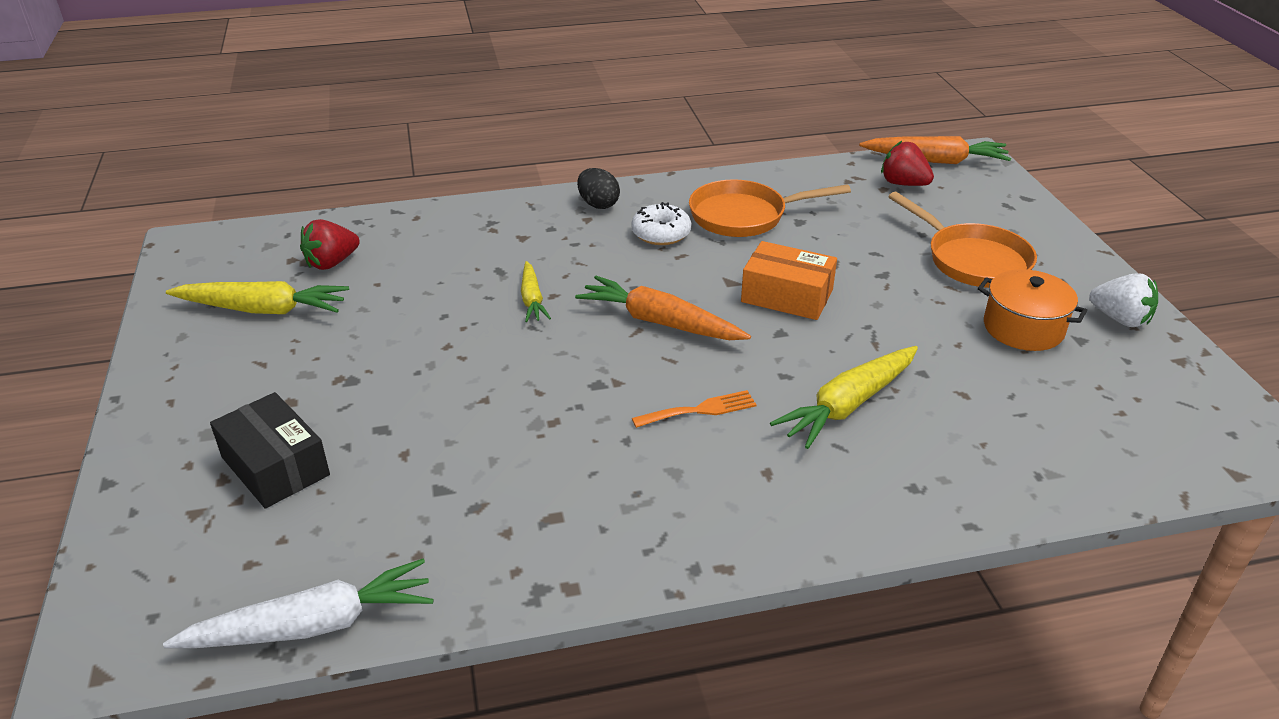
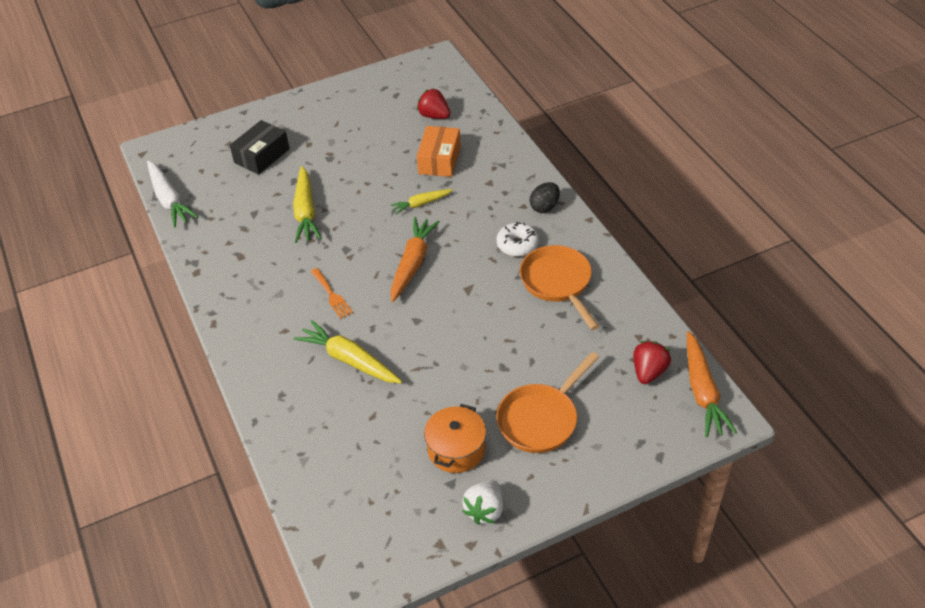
camera: 80 degrees right, 10 degrees up
(263, 309) = (382, 108): yellow carrot -> yellow carrot (306, 212)
(787, 296) = (459, 318): orange box -> orange box (439, 160)

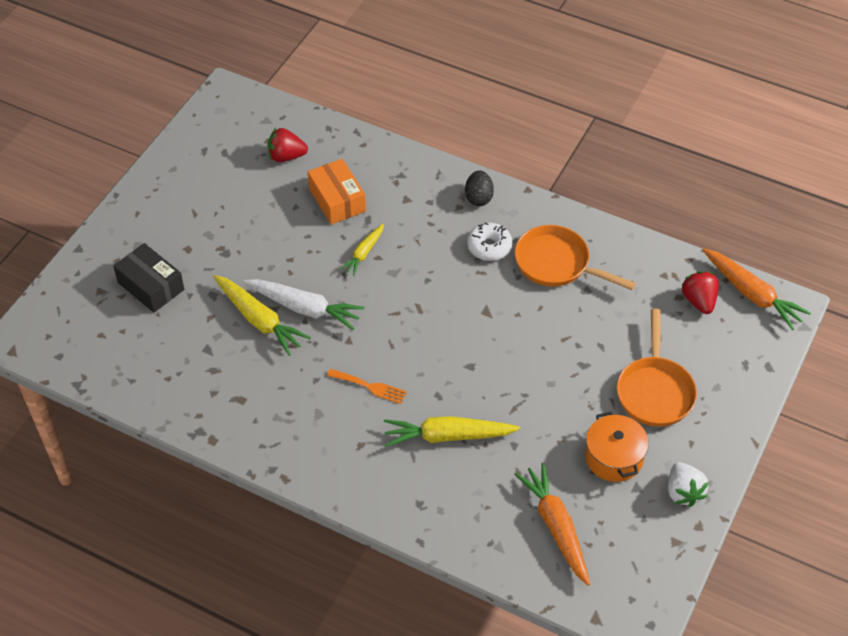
camera: 40 degrees left, 5 degrees up
(169, 200) = (101, 384): white carrot -> white carrot (304, 308)
(262, 156) = (151, 286): black box -> black box turned 45 degrees counterclockwise
(412, 263) = (413, 315): orange carrot -> orange carrot (555, 527)

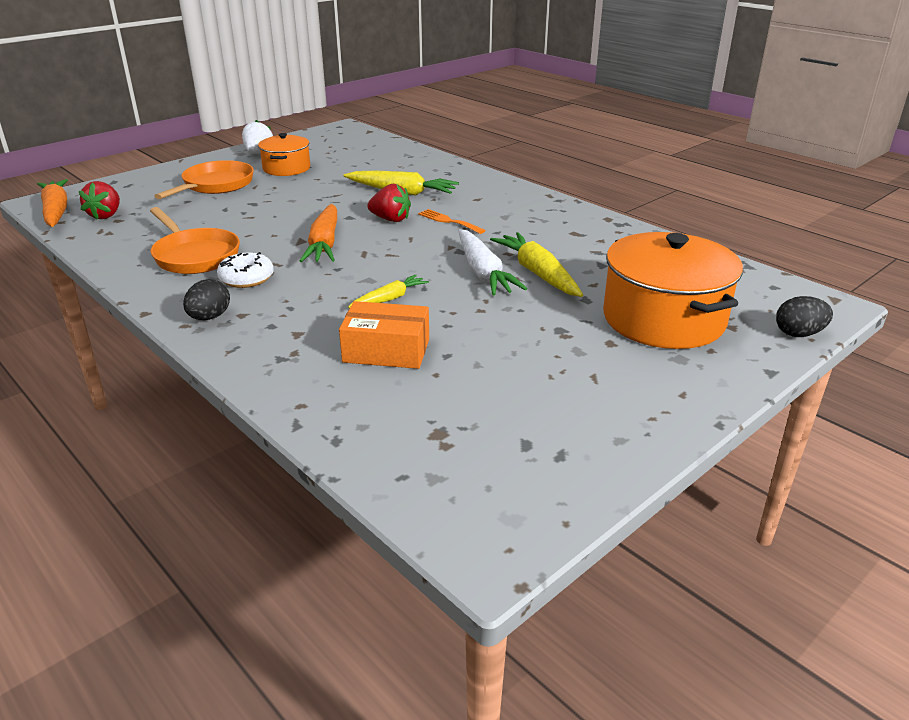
camera: 160 degrees left, 20 degrees down
(51, 296) = (798, 334): none -> black egg
(151, 286) = (663, 319): black box -> orange pot
(286, 156) = (427, 416): red strawberry -> red strawberry (390, 219)
(304, 308) = (483, 272): white carrot -> white carrot turned 150 degrees counterclockwise
(337, 200) = (386, 350): orange box -> orange box turned 75 degrees counterclockwise
(555, 527) = (360, 154): orange carrot -> orange carrot (324, 244)

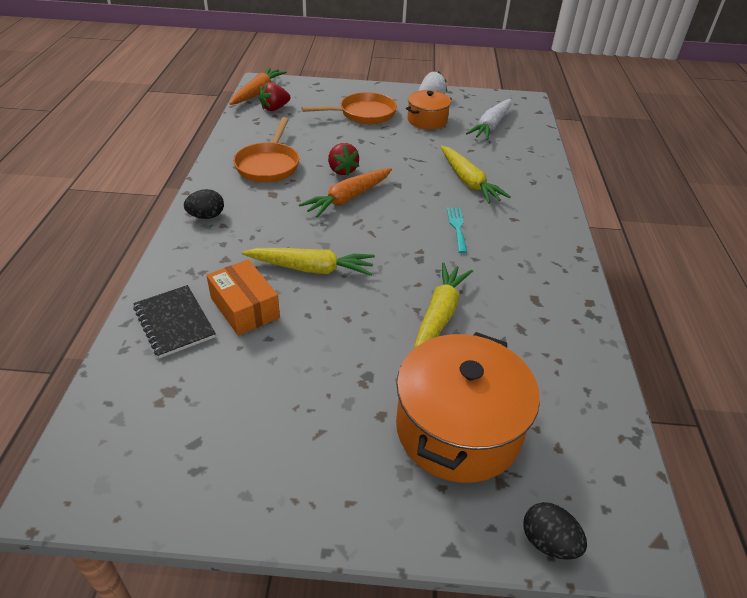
camera: 45 degrees right, 10 degrees up
(246, 278) = (266, 199): white donut -> none
(344, 395) = (174, 322): none -> black notebook
(389, 299) = (311, 269): yellow carrot -> yellow carrot, size x1.70
(390, 219) = (420, 202): red strawberry -> red strawberry (342, 170)
(448, 221) = (457, 227): orange fork -> turquoise fork
(483, 272) = (403, 288): white carrot -> white carrot (491, 126)

